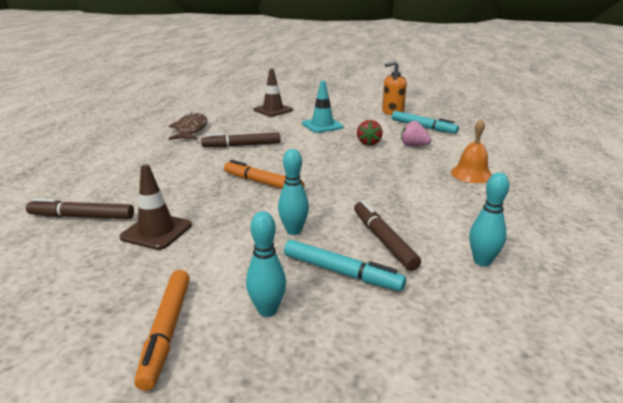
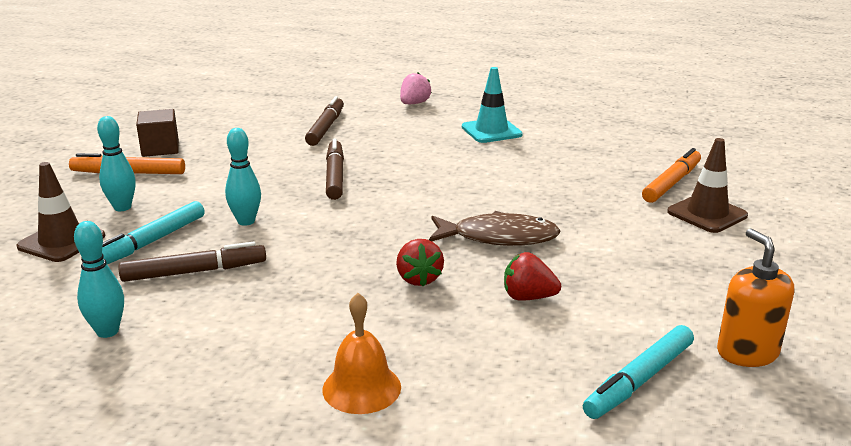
camera: 95 degrees right, 0 degrees up
(87, 323) = (160, 148): none -> brown cube
(156, 231) = (281, 158): brown traffic cone -> brown traffic cone (61, 241)
(191, 130) = (581, 155): brown fish -> brown fish (499, 237)
(242, 145) = (514, 191): brown marker -> brown marker (335, 176)
(263, 183) = (377, 205): orange marker -> orange marker (671, 183)
(322, 125) = (624, 258): turquoise traffic cone -> turquoise traffic cone (491, 131)
(361, 166) = (419, 279): none -> red strawberry
(413, 146) = (515, 346): pink strawberry -> pink strawberry (414, 103)

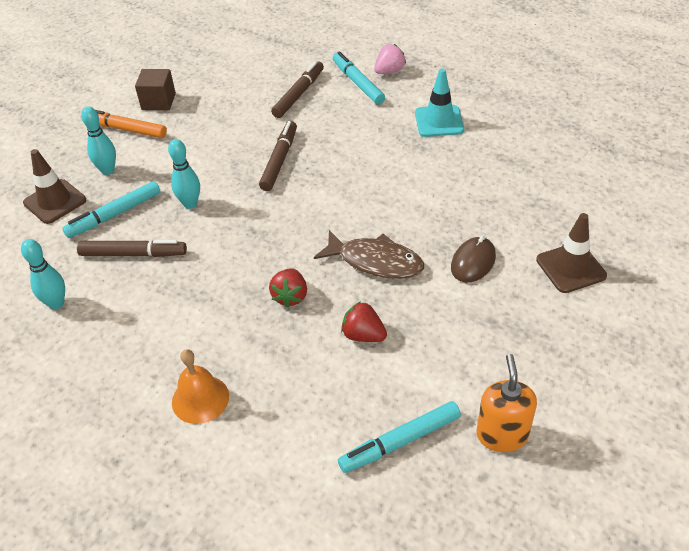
camera: 20 degrees right, 20 degrees up
(386, 114) = (358, 83): none -> turquoise marker
(605, 223) = (473, 262): none -> brown mouse
(671, 183) = (563, 221): orange marker -> none

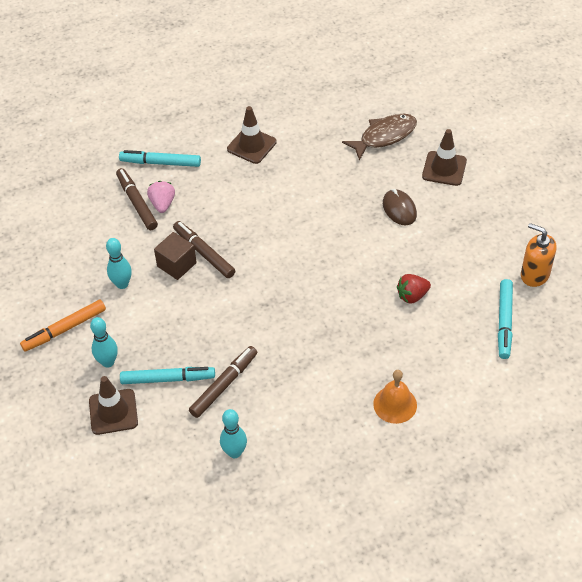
camera: 55 degrees left, 5 degrees up
(114, 215) = (168, 379): turquoise marker -> turquoise marker turned 90 degrees counterclockwise
(158, 101) = (50, 292): brown cube -> brown cube (177, 264)
(190, 204) = (201, 327): turquoise bowling pin -> turquoise bowling pin (122, 284)
(290, 296) = (347, 315): red strawberry -> none
(375, 261) = (355, 255): brown fish -> brown fish (384, 136)
(389, 71) = (166, 138): pink strawberry -> pink strawberry (162, 204)
(439, 121) = (251, 145): turquoise traffic cone -> brown traffic cone

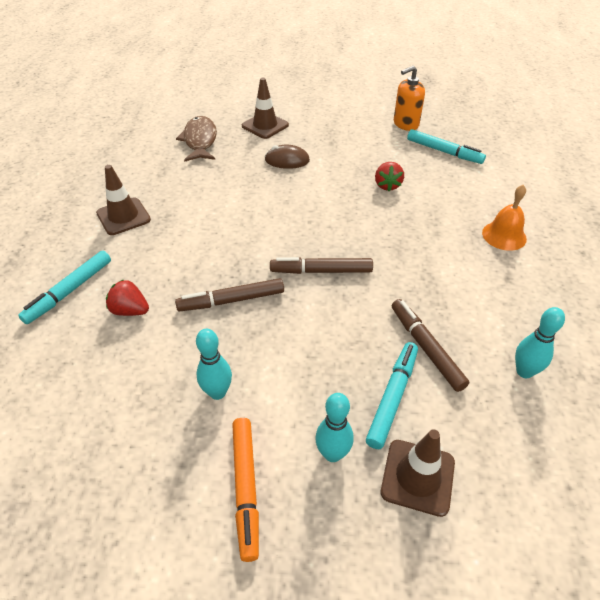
camera: 65 degrees left, 5 degrees down
(137, 203) = (105, 333): brown marker -> brown marker (321, 271)
(162, 204) = (130, 310): pink strawberry -> red strawberry
(177, 264) = (229, 329): brown cube -> none

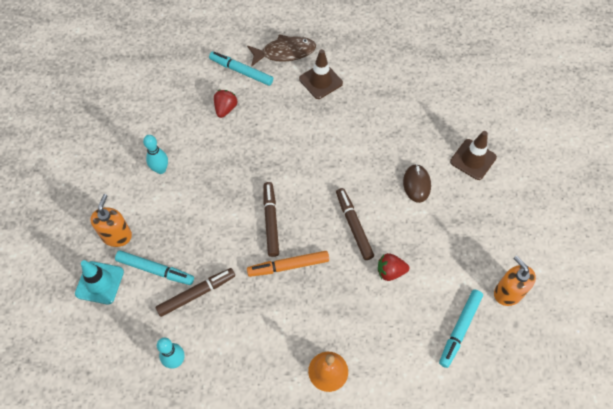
camera: 85 degrees right, 15 degrees up
(200, 140) = (435, 111): brown fish -> brown fish (285, 52)
(231, 300) = (237, 165): brown marker -> brown marker (354, 226)
(246, 488) = (98, 193): orange marker -> orange marker (288, 266)
(332, 454) = (117, 236): turquoise bowling pin -> orange soap dispenser
(417, 477) = (99, 283): brown traffic cone -> turquoise traffic cone

